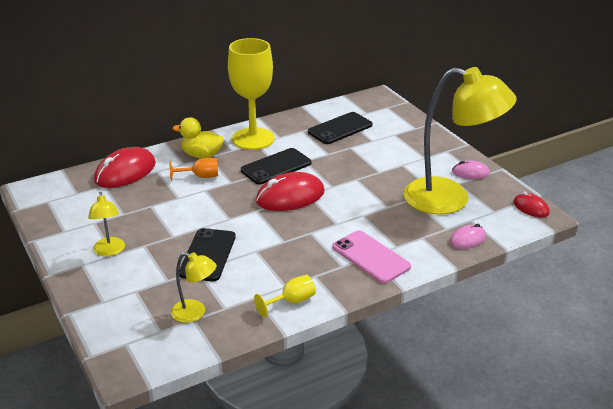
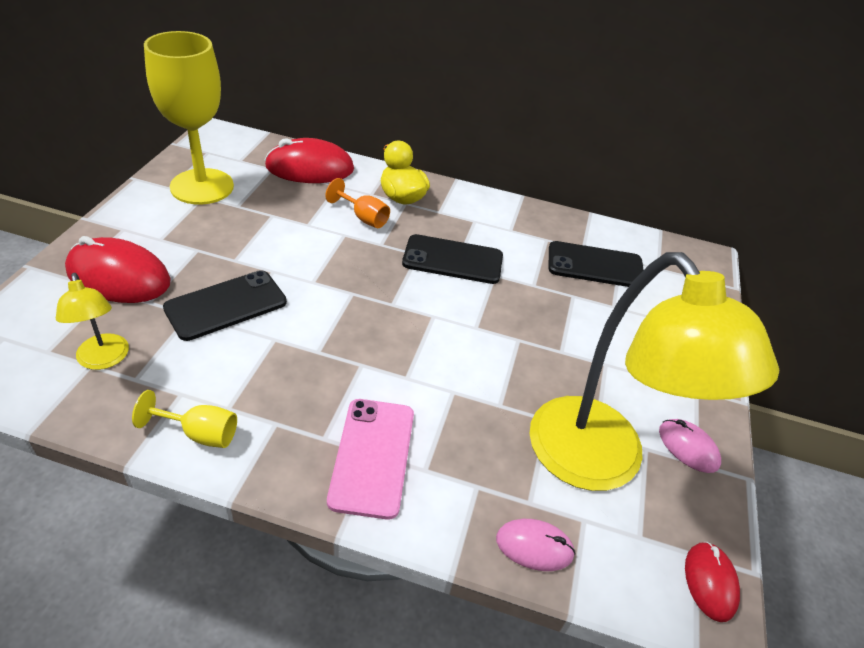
camera: 40 degrees right, 10 degrees up
(109, 251) = (163, 233): yellow lamp -> none
(253, 139) = (480, 214): yellow goblet -> yellow goblet (202, 186)
(290, 196) = (411, 304): red mouse -> red mouse (119, 276)

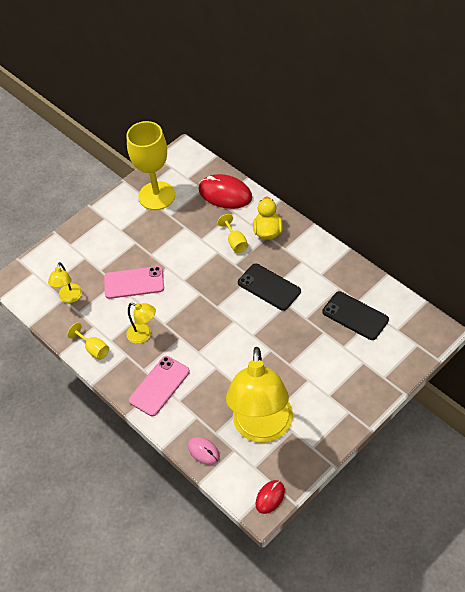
camera: 40 degrees right, 10 degrees up
(119, 276) = (92, 250): red mouse -> none
(226, 305) = (134, 283): black phone -> pink phone
(290, 380) = (144, 335): none -> yellow lamp
(363, 218) = (235, 242): orange goblet -> yellow goblet
(688, 447) = (314, 438): pink mouse -> none

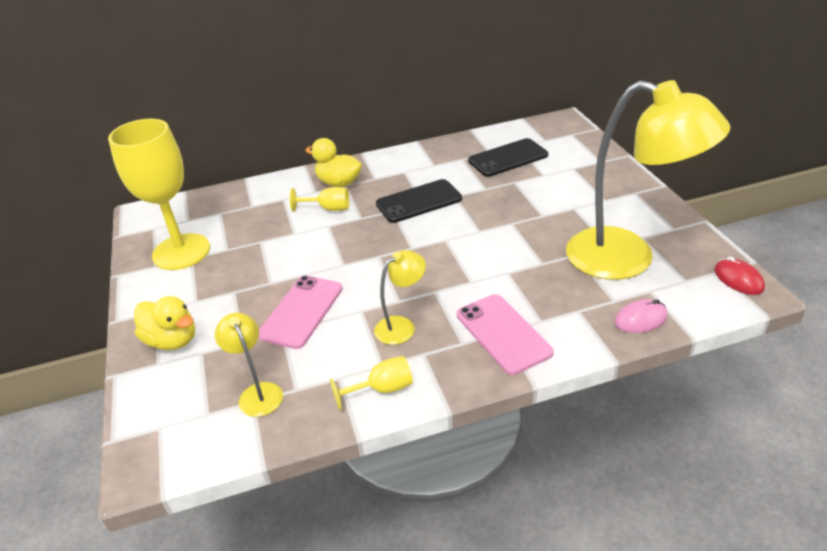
camera: 65 degrees left, 15 degrees down
(69, 298) = (257, 392): yellow lamp -> yellow lamp turned 150 degrees counterclockwise
(87, 240) = (172, 340): none -> yellow duck
(225, 194) = (248, 198): red mouse -> none

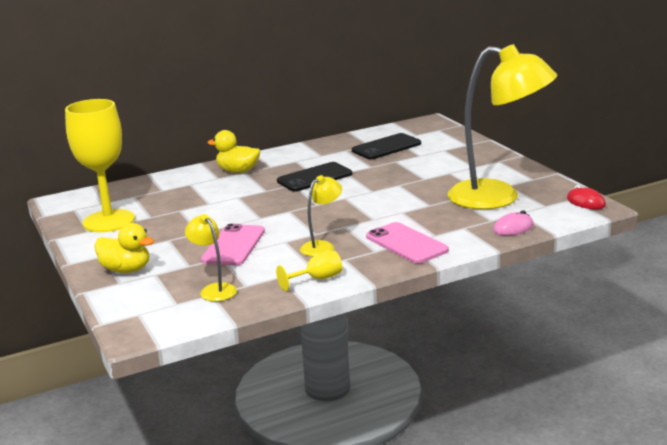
camera: 10 degrees left, 15 degrees down
(328, 208) = (234, 187): yellow goblet -> none

